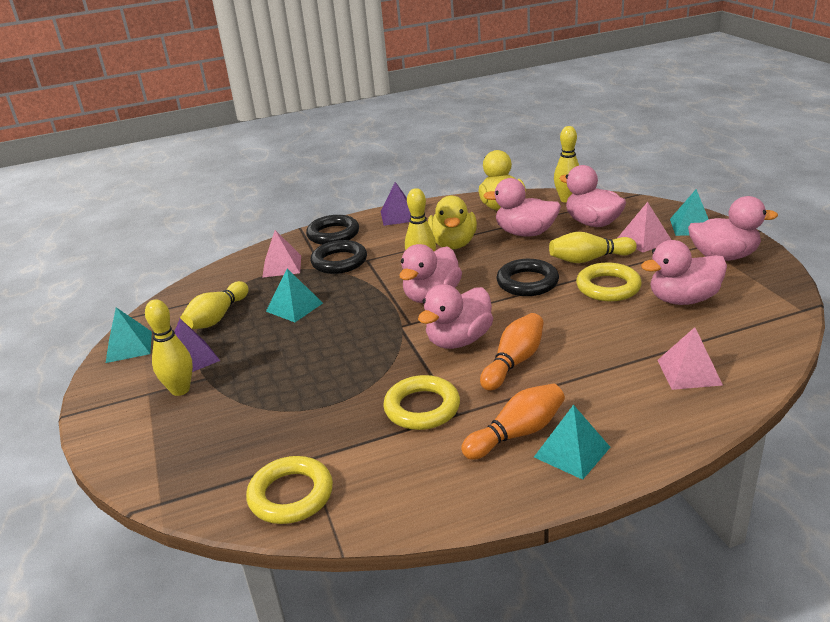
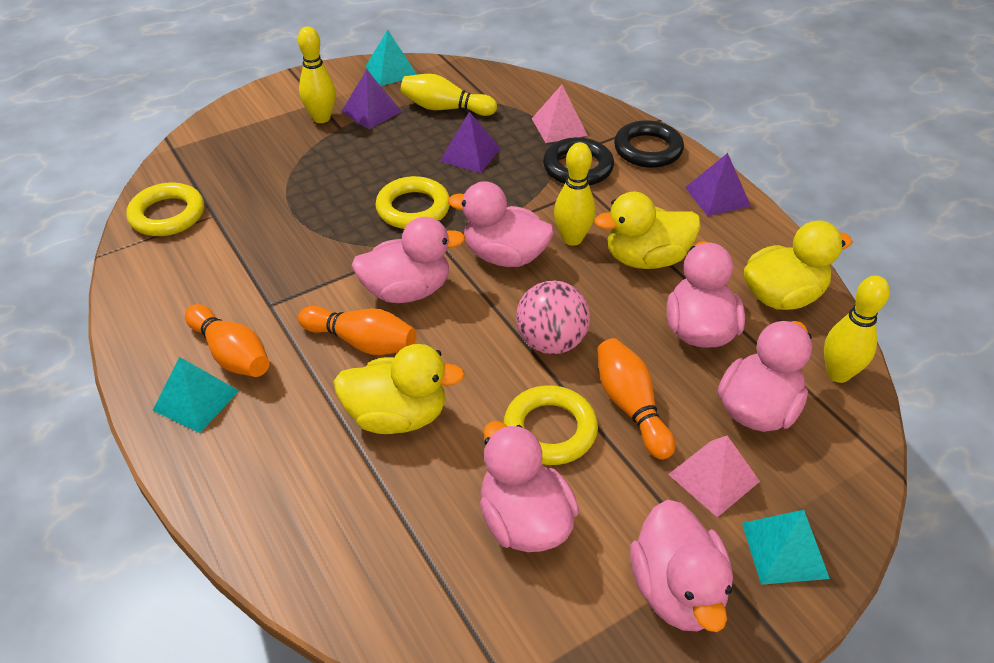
camera: 75 degrees right, 15 degrees up
(294, 307) = (470, 154): turquoise pyramid -> purple pyramid
(422, 408) = (281, 277): yellow ring -> yellow ring (413, 208)
(459, 340) = (407, 291): pink duck -> pink duck turned 135 degrees clockwise
(527, 282) = (551, 342): black ring -> pink ball
(589, 259) = (631, 406): yellow bowling pin -> orange bowling pin
(594, 346) = (397, 416): none -> yellow duck
(689, 372) = (337, 516): pink pyramid -> none

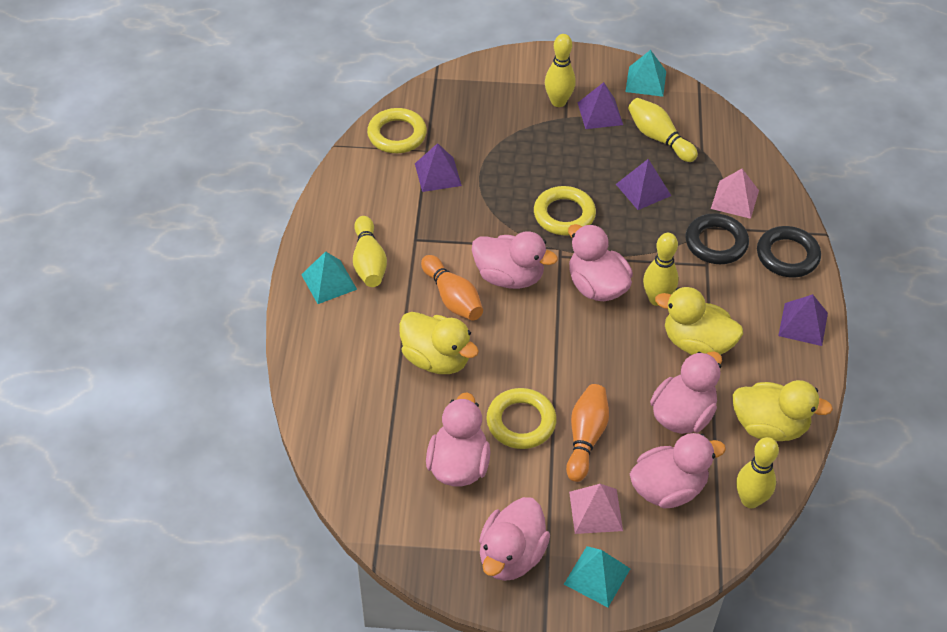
camera: 35 degrees right, 5 degrees up
(231, 354) = (369, 262): orange bowling pin -> yellow bowling pin
(245, 231) = (438, 174): none -> purple pyramid
(551, 342) = (573, 366): pink ball -> none

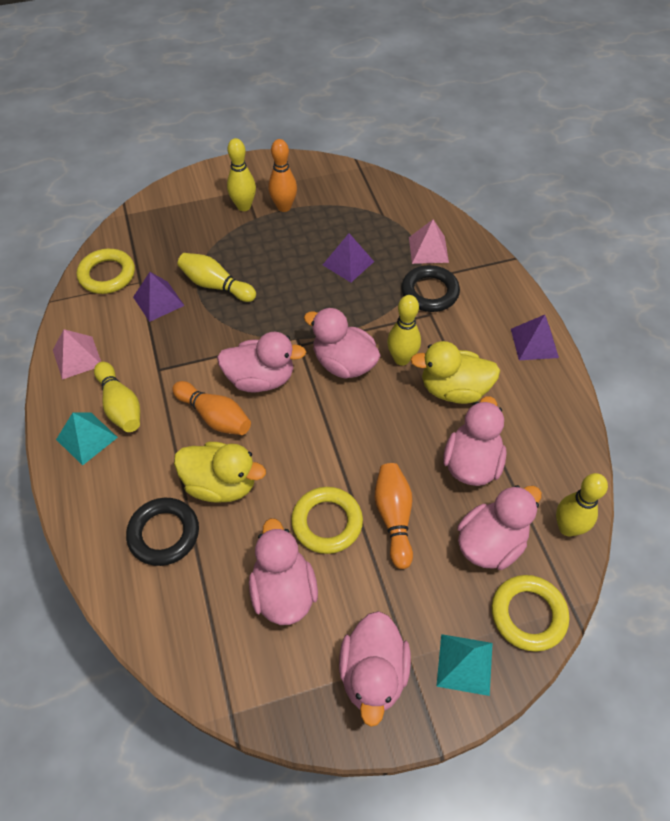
camera: 20 degrees left, 5 degrees up
(564, 215) = (288, 305): yellow ring -> yellow ring (528, 614)
(595, 511) = (434, 592): pink pyramid -> pink pyramid (77, 357)
(600, 113) = (284, 207): purple pyramid -> orange bowling pin
(646, 81) = (311, 169): turquoise pyramid -> none
(659, 138) = (342, 214): yellow bowling pin -> yellow bowling pin (216, 285)
(769, 426) = (550, 448): yellow duck -> none
(787, 255) = (493, 286): black ring -> black ring (164, 534)

